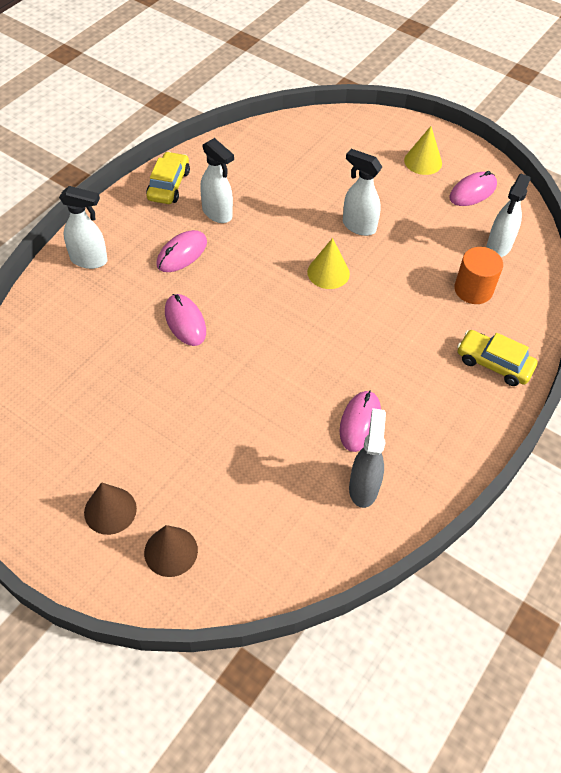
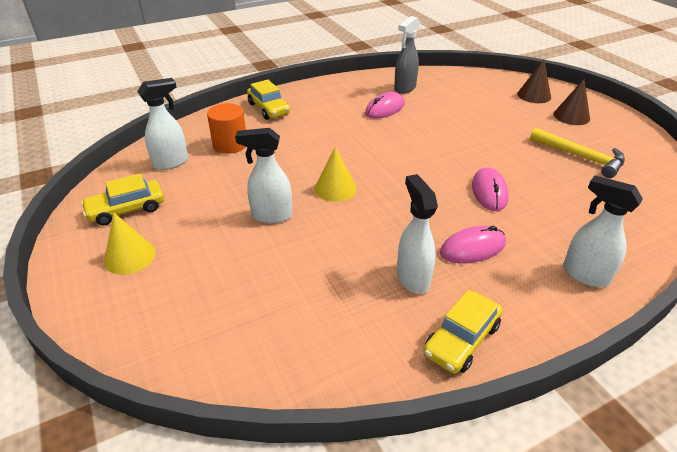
camera: 150 degrees left, 15 degrees down
(95, 416) = (580, 157): none -> yellow hammer
(358, 226) = (271, 215): white spray bottle -> white spray bottle turned 120 degrees clockwise
(472, 191) = (126, 209): pink mouse -> yellow car

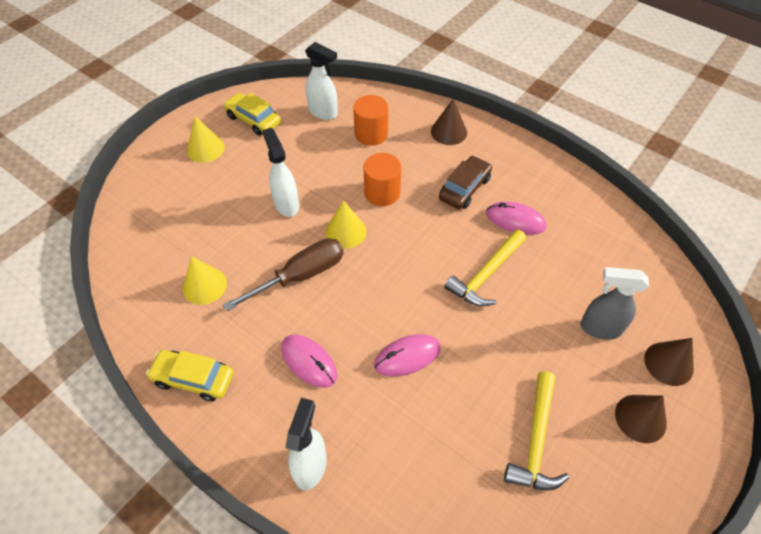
camera: 65 degrees right, 15 degrees up
(268, 109) = (448, 132): yellow car -> brown cone
(306, 157) = (382, 193): none -> orange cylinder
(336, 119) = (464, 188): none -> brown car
(338, 302) = (204, 285): none -> yellow cone
(369, 229) = (300, 276): none -> brown screwdriver
(404, 88) = (577, 223): grey spray bottle -> grey spray bottle (599, 328)
(412, 278) = (250, 326): white spray bottle -> none
(428, 135) = (486, 274): none -> yellow hammer

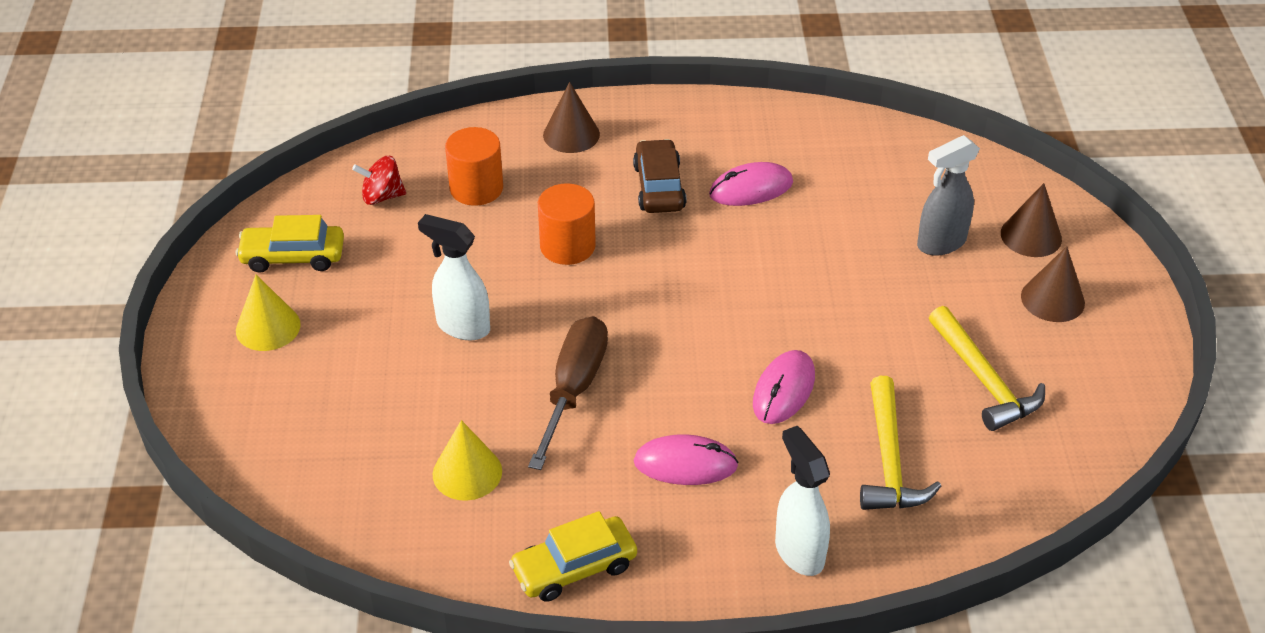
camera: 40 degrees left, 10 degrees down
(323, 112) = (382, 196): white spray bottle -> red spinning top
(345, 231) = (572, 312): yellow cone -> none
(486, 274) = (778, 261): yellow hammer -> yellow hammer (889, 460)

